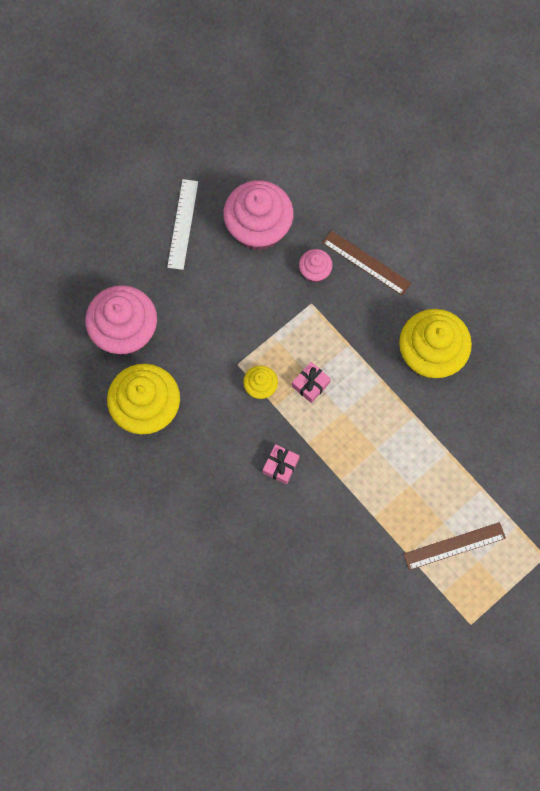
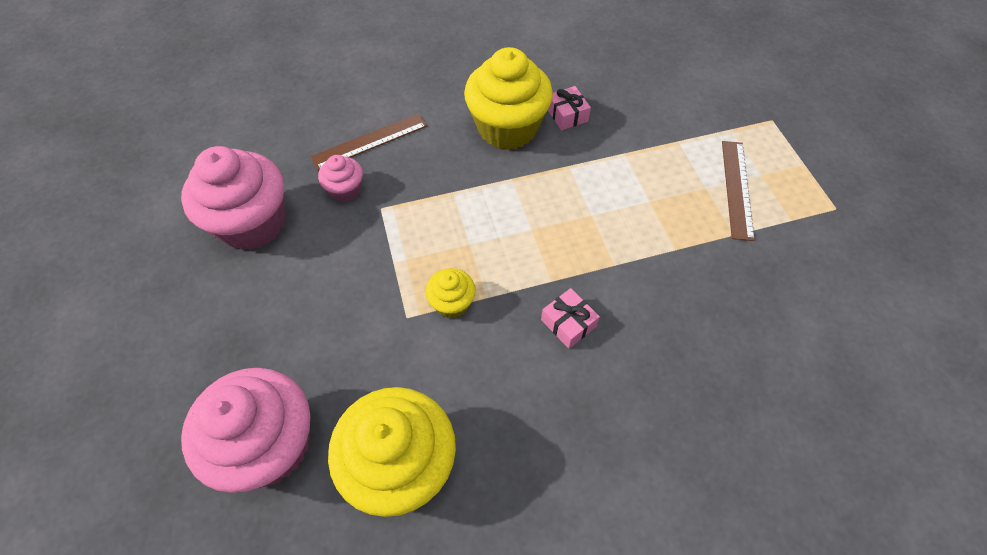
camera: 65 degrees left, 15 degrees down
(183, 224) = (180, 303): white ruler -> none
(310, 384) = (479, 248): pink gift -> pink gift (567, 115)

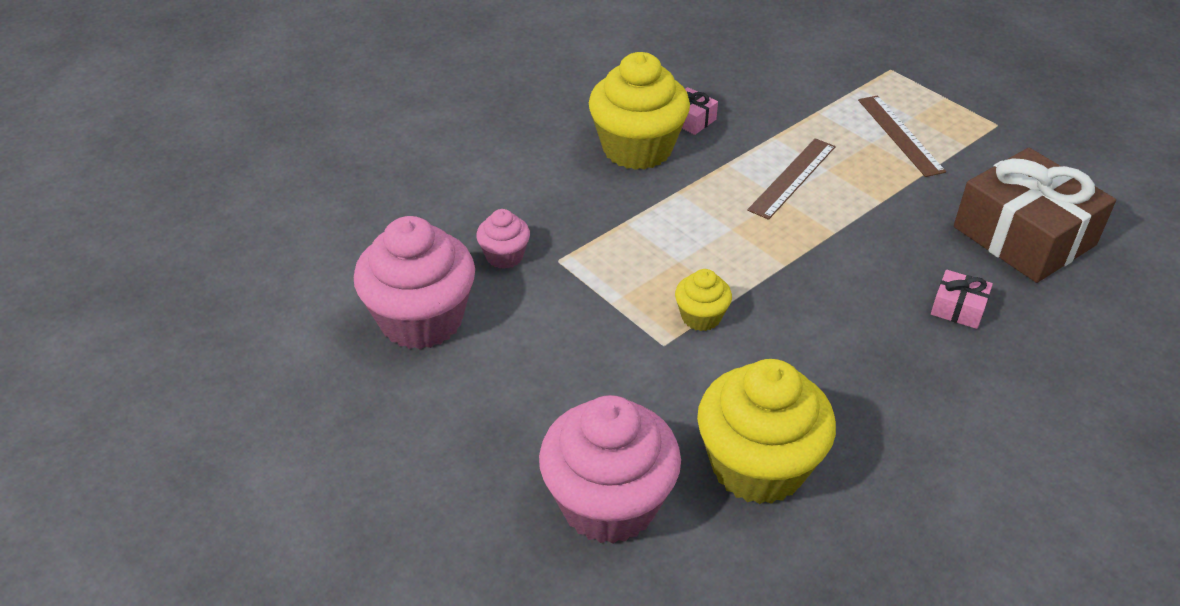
camera: 25 degrees left, 15 degrees down
(369, 141) = (495, 204): brown ruler -> brown ruler (792, 178)
(568, 323) = (827, 294): pink gift -> pink gift (958, 308)
(785, 333) = (1024, 236): none -> brown gift

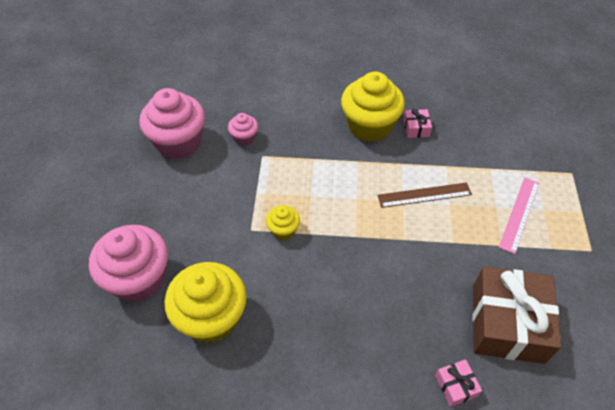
camera: 45 degrees right, 10 degrees up
(900, 135) = (519, 214): brown ruler -> pink ruler
(958, 308) = (410, 329): pink gift -> pink gift (455, 386)

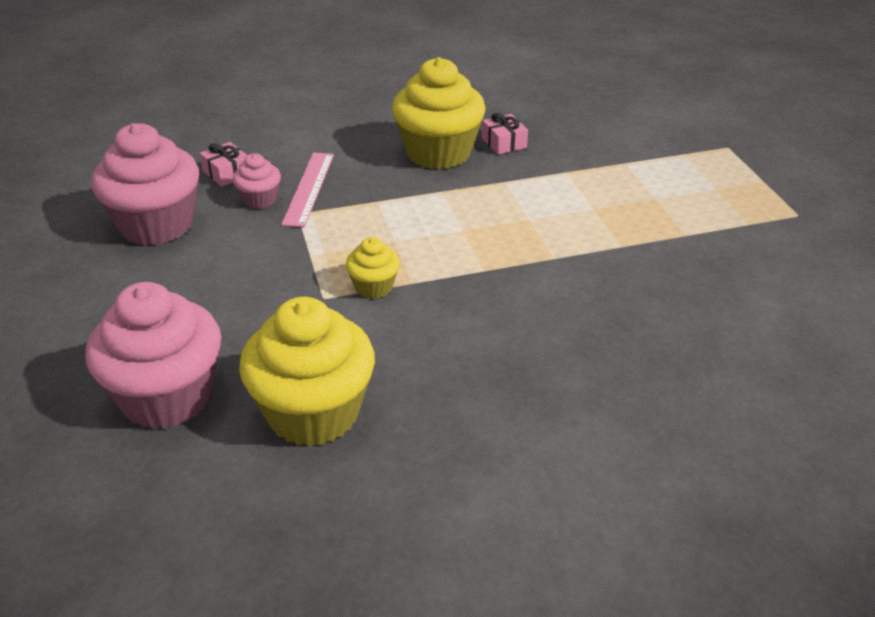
camera: 20 degrees left, 15 degrees down
(424, 195) = (554, 207): brown ruler -> none
(455, 386) = (715, 394): pink gift -> pink gift (227, 173)
(507, 323) = (741, 311): brown gift -> none
(519, 214) = (689, 199): pink ruler -> pink ruler (309, 188)

